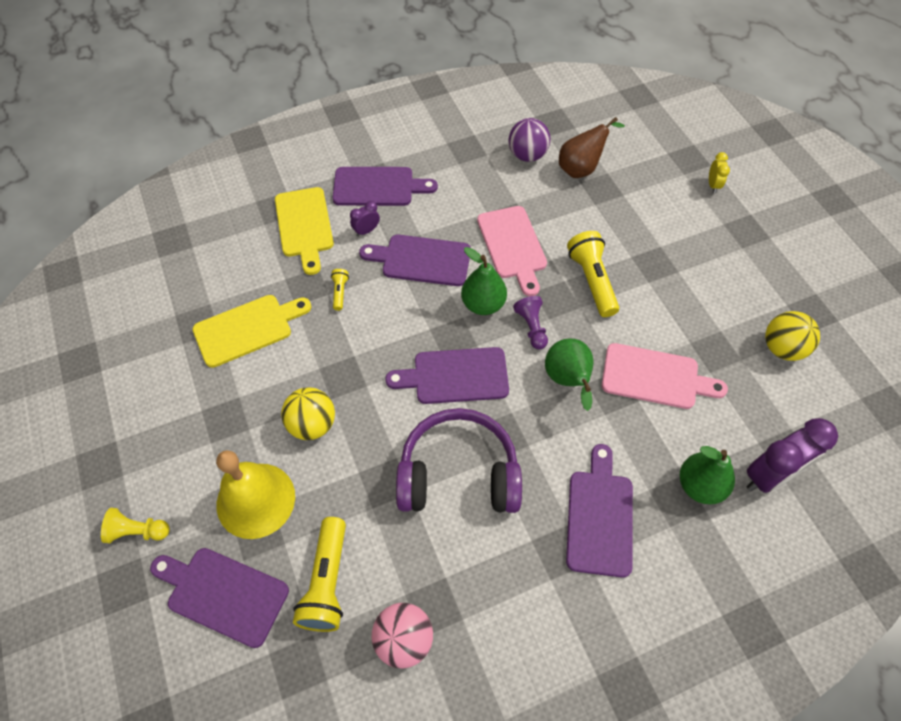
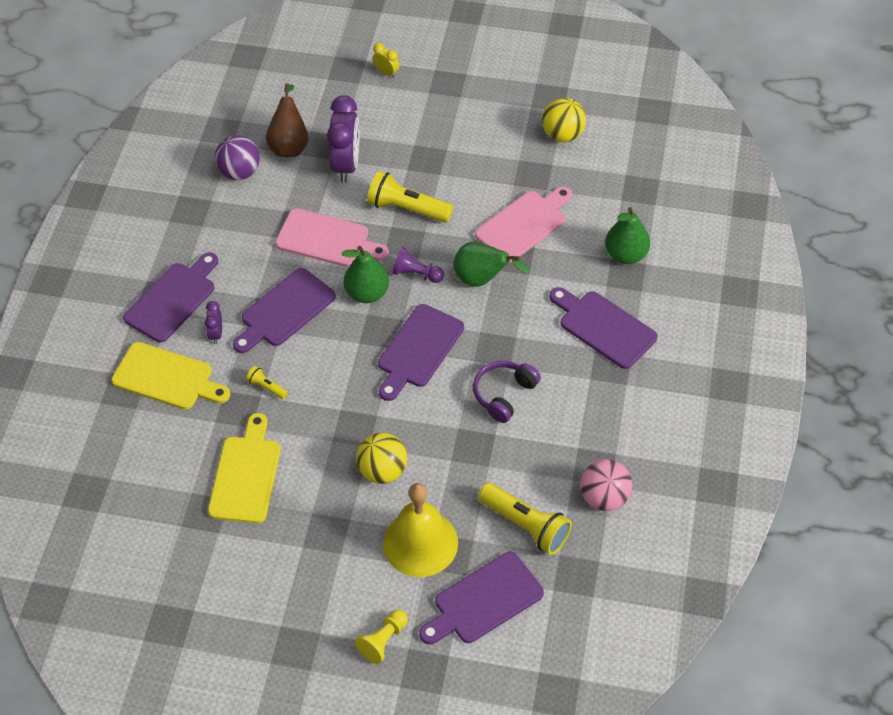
camera: 55 degrees left, 5 degrees down
(458, 474) = (504, 394): purple headphones -> purple headphones, size x0.58
(769, 475) = (649, 211): purple clock -> purple clock (346, 165)

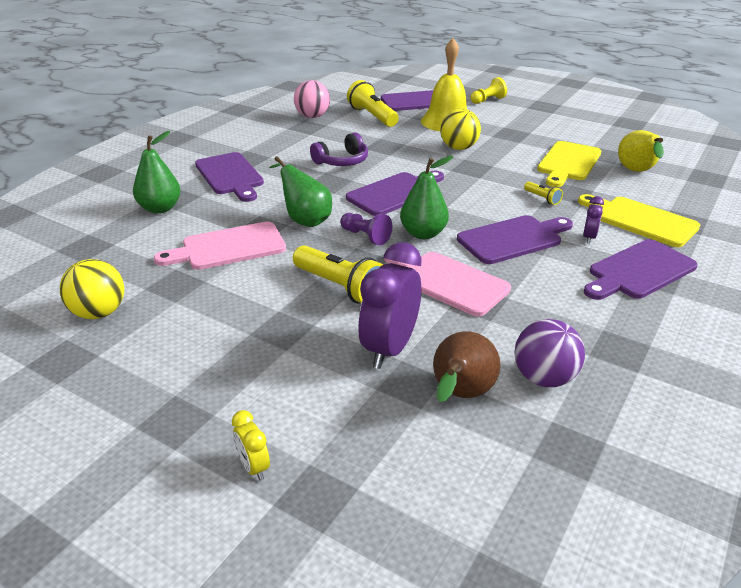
camera: 160 degrees left, 20 degrees down
(165, 479) = (637, 172): none -> yellow pear

